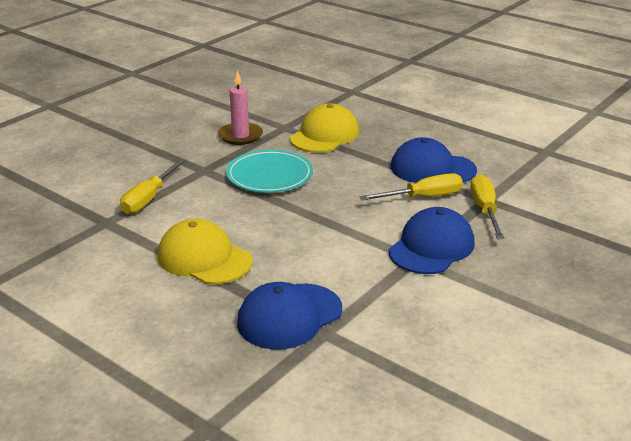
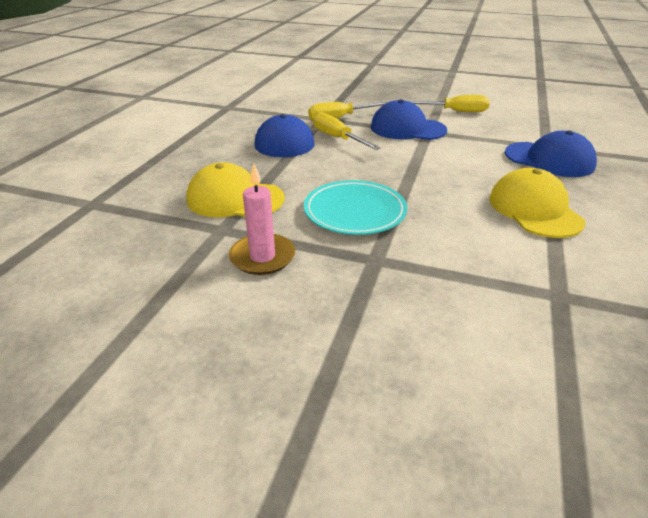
camera: 110 degrees left, 5 degrees up
(149, 198) = (477, 280): yellow screwdriver -> yellow screwdriver (455, 111)
(204, 258) = (534, 209): yellow cap -> yellow cap turned 150 degrees clockwise

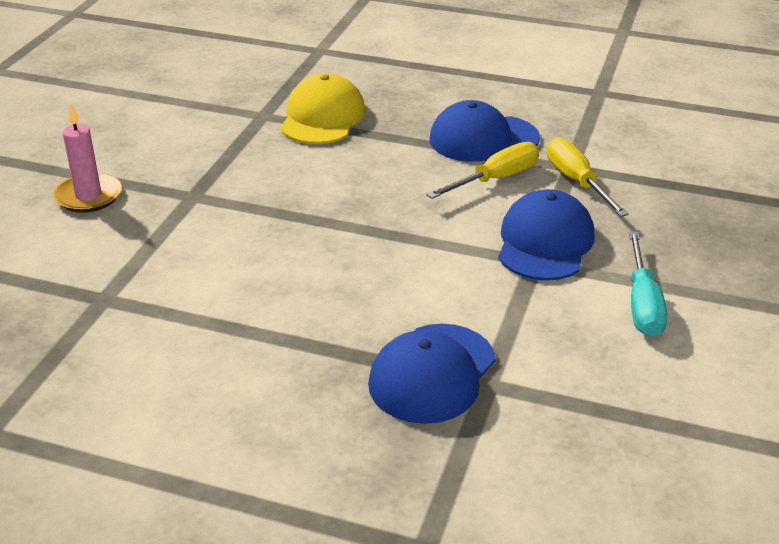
camera: 90 degrees right, 0 degrees up
(262, 257) = (212, 138): pink candle -> pink candle (88, 196)
(354, 212) = (286, 187): turquoise plate -> none
(455, 111) = (642, 304): yellow screwdriver -> turquoise screwdriver
(534, 209) = (273, 320): yellow cap -> none

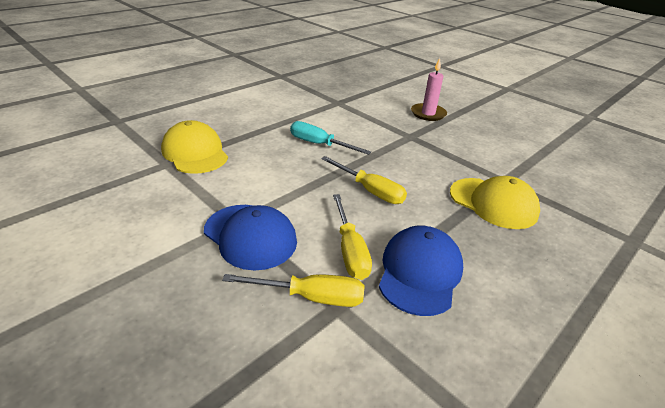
camera: 115 degrees right, 0 degrees up
(376, 193) = (370, 190): none -> yellow screwdriver
(432, 373) = (195, 153): blue cap -> yellow cap
(642, 304) = (142, 247): turquoise screwdriver -> turquoise screwdriver (319, 144)

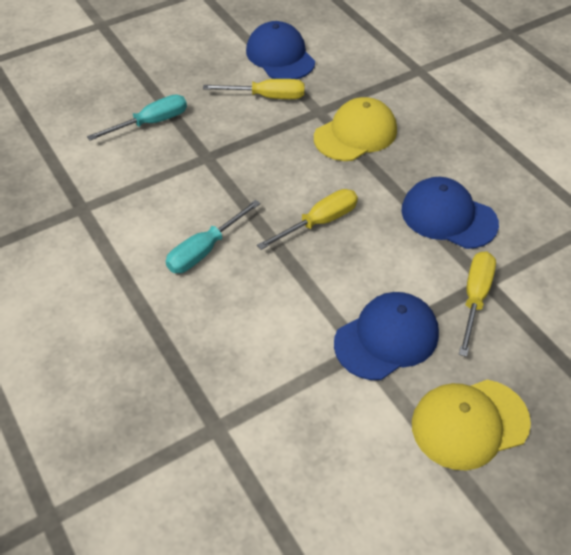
camera: 75 degrees left, 15 degrees up
(195, 153) = (193, 394): yellow cap -> yellow cap (469, 423)
(350, 250) = (415, 259): yellow screwdriver -> yellow screwdriver (267, 97)
(428, 114) = (151, 123): pink candle -> turquoise screwdriver
(555, 156) = (280, 56): none -> blue cap

